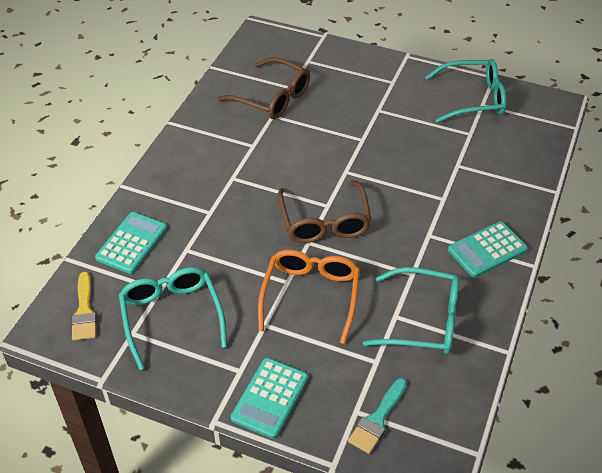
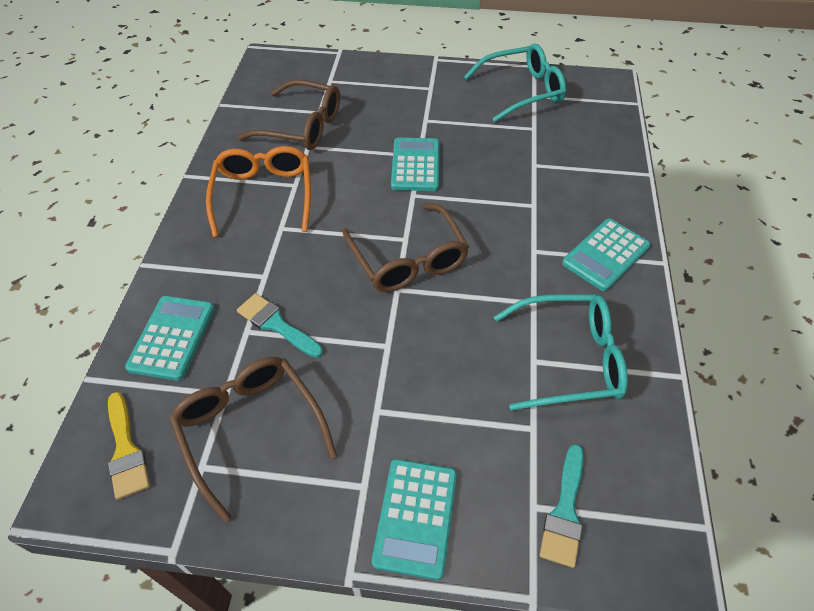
camera: 15 degrees left, 5 degrees up
(171, 316) = (250, 428): turquoise glasses -> brown glasses
(209, 249) = (277, 324): none -> turquoise brush
(311, 295) = (422, 357): orange glasses -> orange glasses (264, 195)
(356, 147) = (415, 165): none -> turquoise calculator

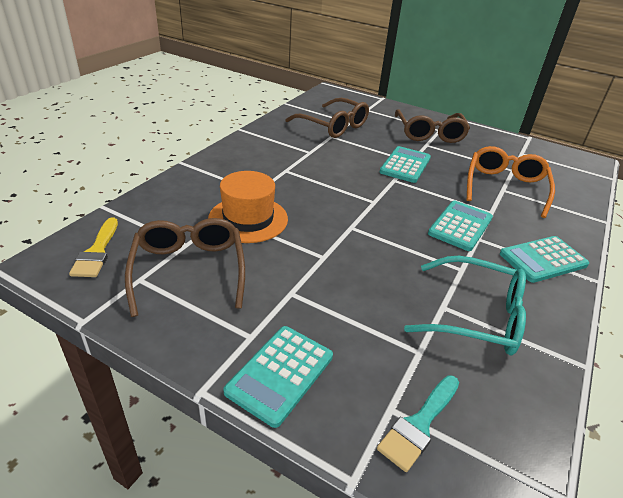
camera: 20 degrees right, 15 degrees down
(172, 337) = (172, 203): turquoise calculator -> turquoise calculator (460, 226)
(264, 195) = (285, 151): orange glasses -> orange glasses (505, 187)
(277, 324) = (248, 219): turquoise brush -> orange hat
(408, 260) = (370, 213): brown glasses -> brown glasses (429, 133)
(522, 91) = (513, 148): turquoise glasses -> none

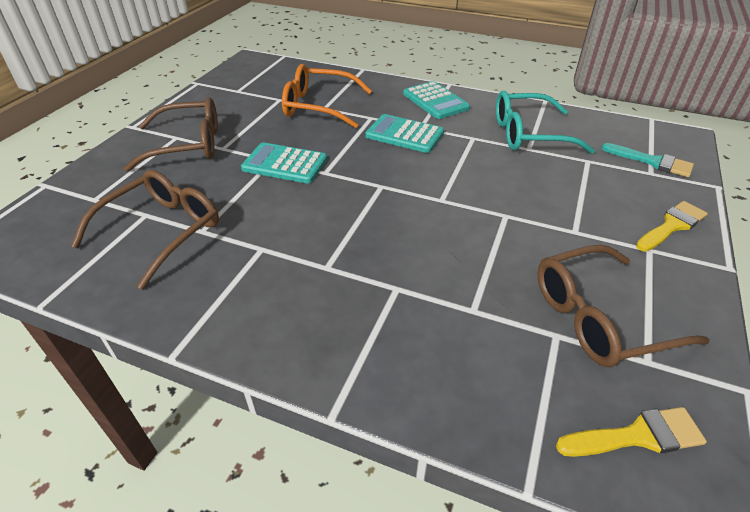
camera: 95 degrees left, 5 degrees up
(248, 219) = (469, 285): orange hat -> none
(280, 374) = (671, 226): turquoise calculator -> yellow brush
(477, 316) = (528, 134): turquoise glasses -> turquoise glasses turned 105 degrees counterclockwise

